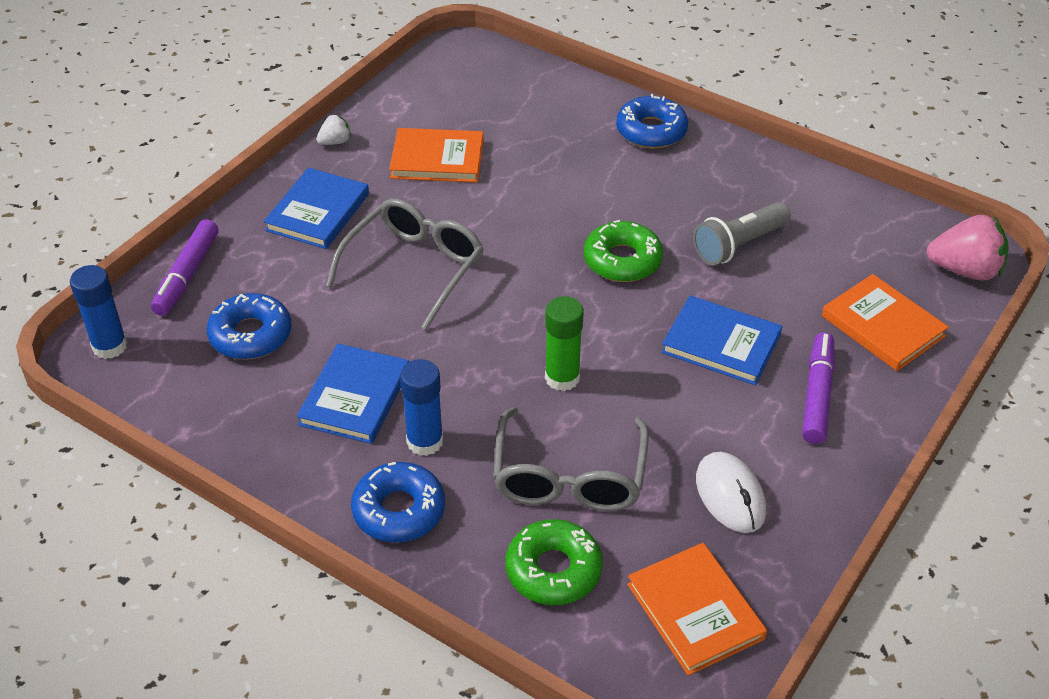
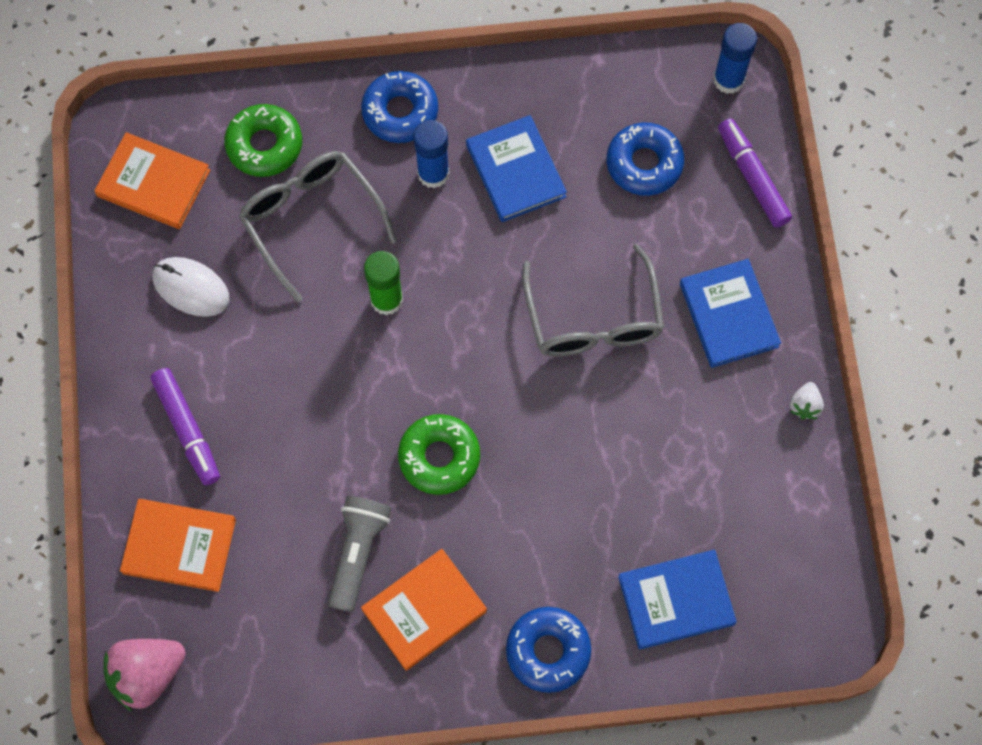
camera: 140 degrees right, 25 degrees up
(437, 159) = (698, 455): orange book -> orange book (424, 610)
(721, 344) = (294, 426): blue book -> blue book (676, 600)

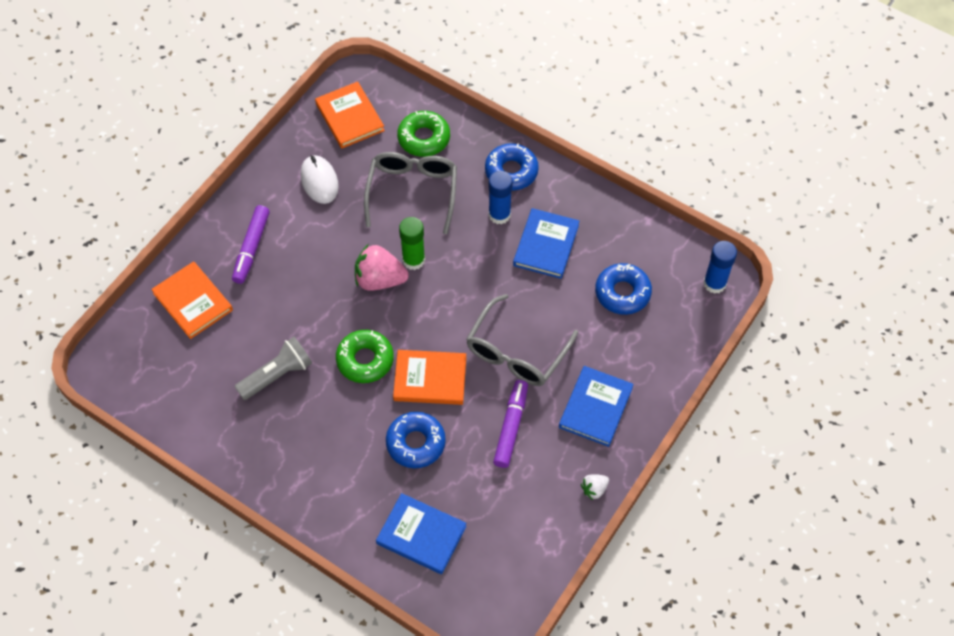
camera: 40 degrees right, 10 degrees down
(147, 674) = (118, 351): pink strawberry -> pink strawberry (379, 280)
(424, 610) = (283, 431): orange book -> orange book (430, 379)
(548, 651) = (327, 504): blue donut -> blue donut (416, 443)
(752, 177) = (679, 345): purple marker -> purple marker (511, 427)

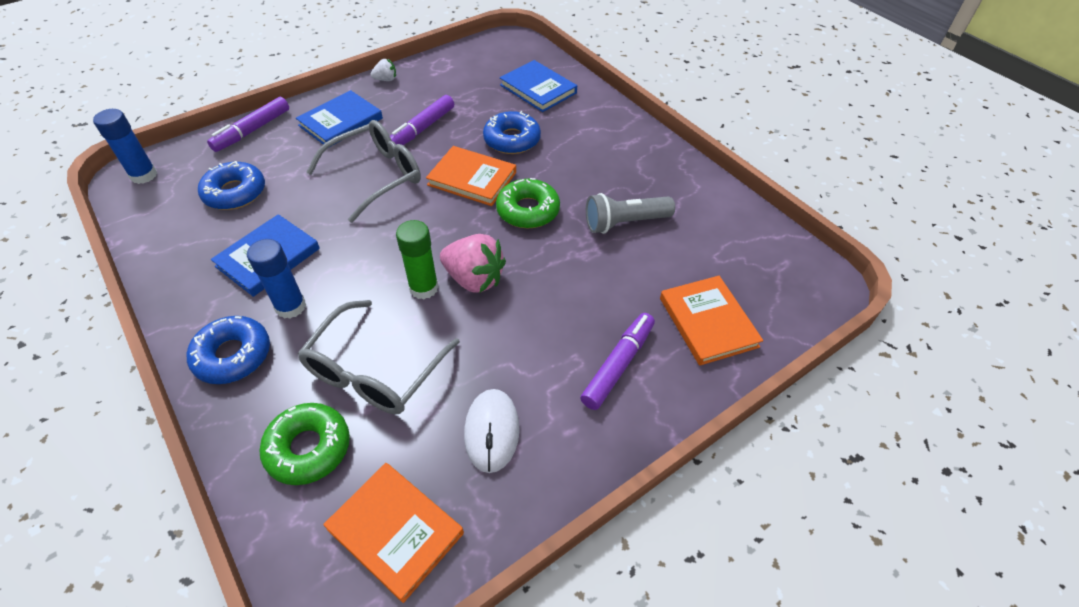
camera: 160 degrees left, 10 degrees down
(350, 117) = (395, 531): orange book -> orange book turned 45 degrees counterclockwise
(669, 366) = (252, 130): none -> purple marker

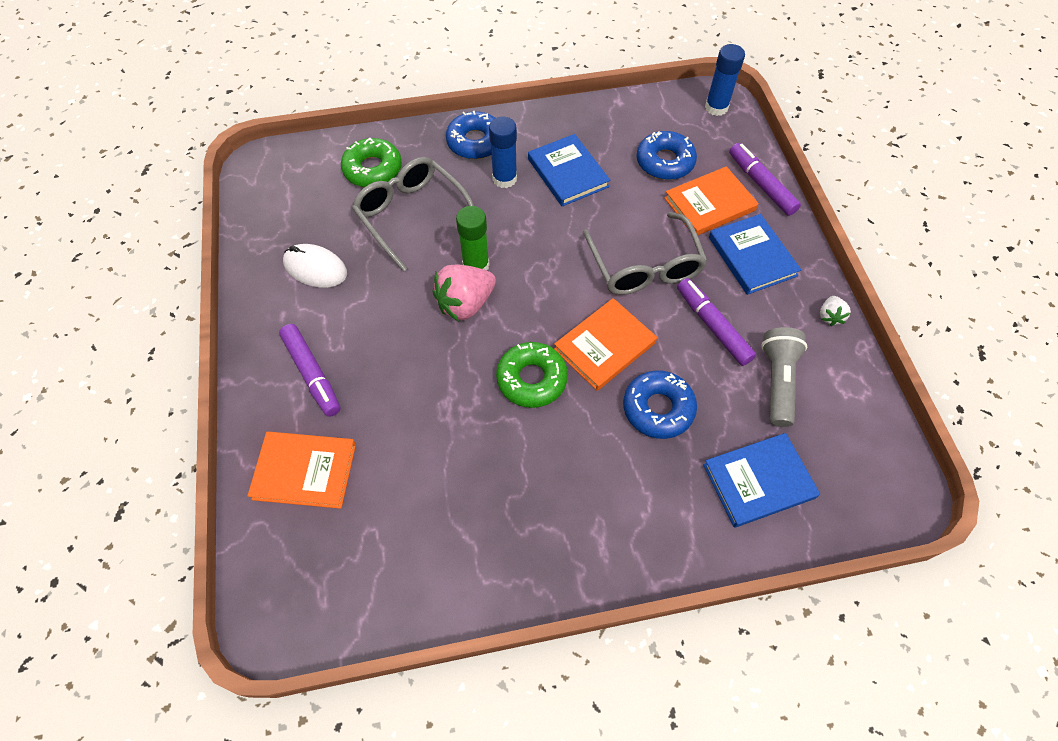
camera: 115 degrees right, 10 degrees up
(395, 531) = (286, 199): orange book -> orange book (709, 204)
(625, 223) = (467, 464): grey flashlight -> grey flashlight (777, 381)

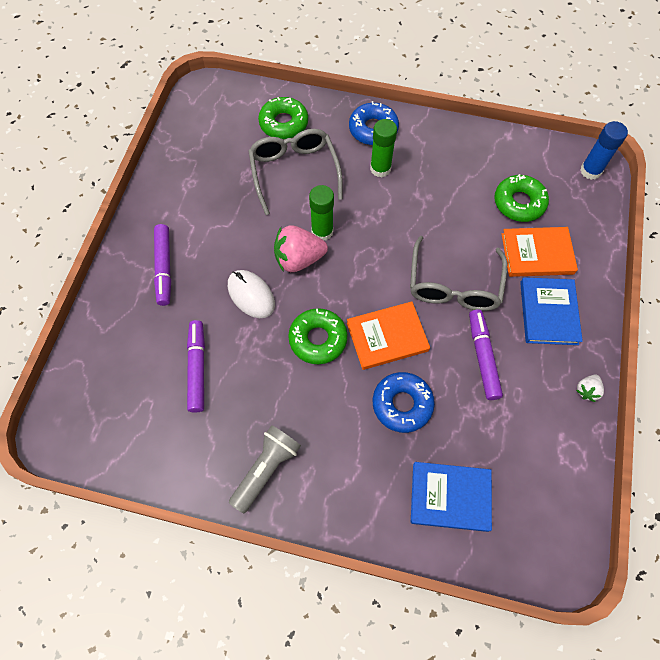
camera: 25 degrees right, 5 degrees up
(305, 471) = (125, 338): orange book -> none
(315, 268) = (204, 187): white mouse -> white mouse (251, 295)
(504, 179) = (380, 168): blue glue stick -> green glue stick
(568, 173) = (433, 182): blue book -> none
(665, 162) = (519, 203): blue donut -> green donut
(761, 184) = (592, 253): purple marker -> purple marker (197, 368)
(777, 381) = (510, 425): grey flashlight -> grey flashlight (266, 469)

